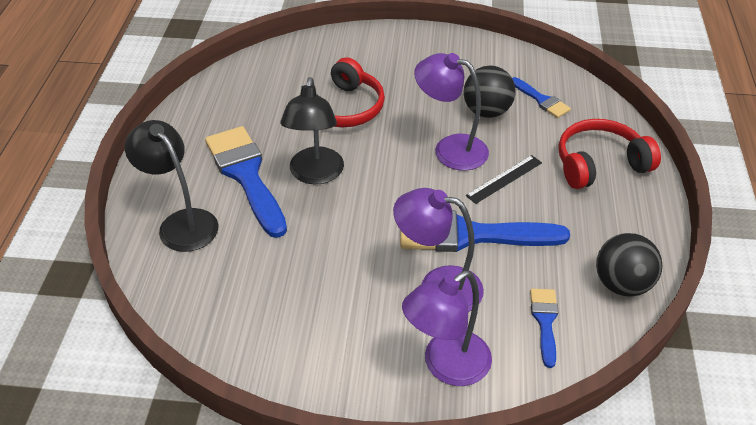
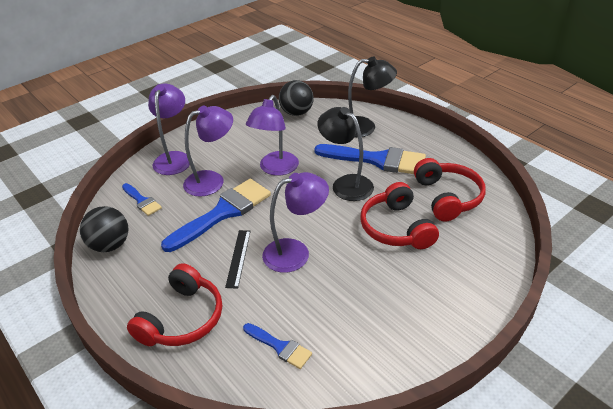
camera: 135 degrees right, 5 degrees down
(261, 100) = (447, 197): none -> red headphones
(353, 246) = (275, 169): none -> purple lamp
(487, 111) = (308, 300): black ball -> black ball (296, 113)
(541, 100) = (280, 347): blue brush -> blue brush turned 150 degrees counterclockwise

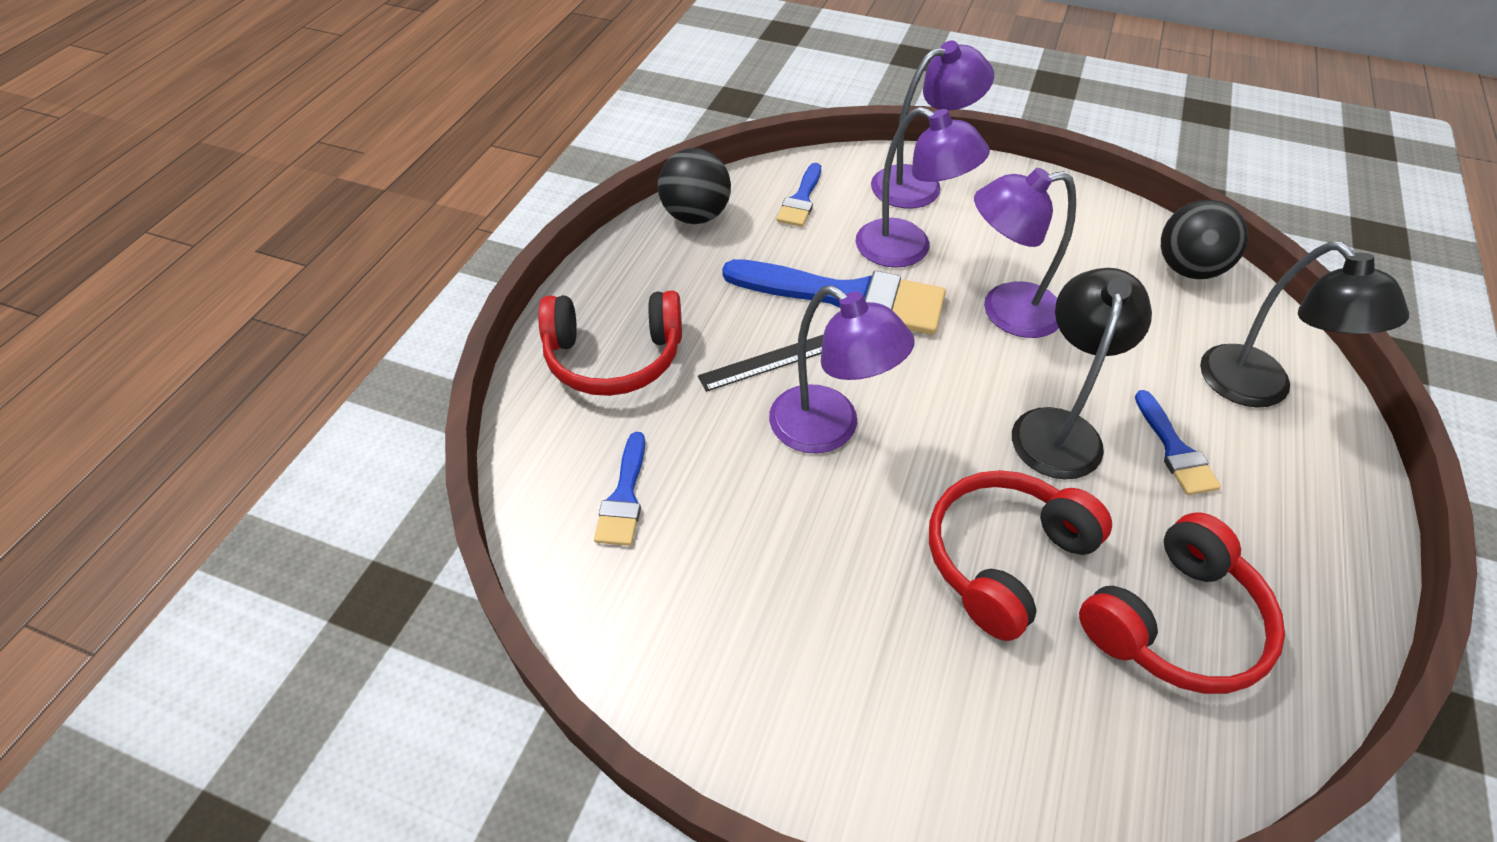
camera: 60 degrees right, 10 degrees up
(377, 160) = (1175, 450): blue brush -> blue brush, size x0.50

